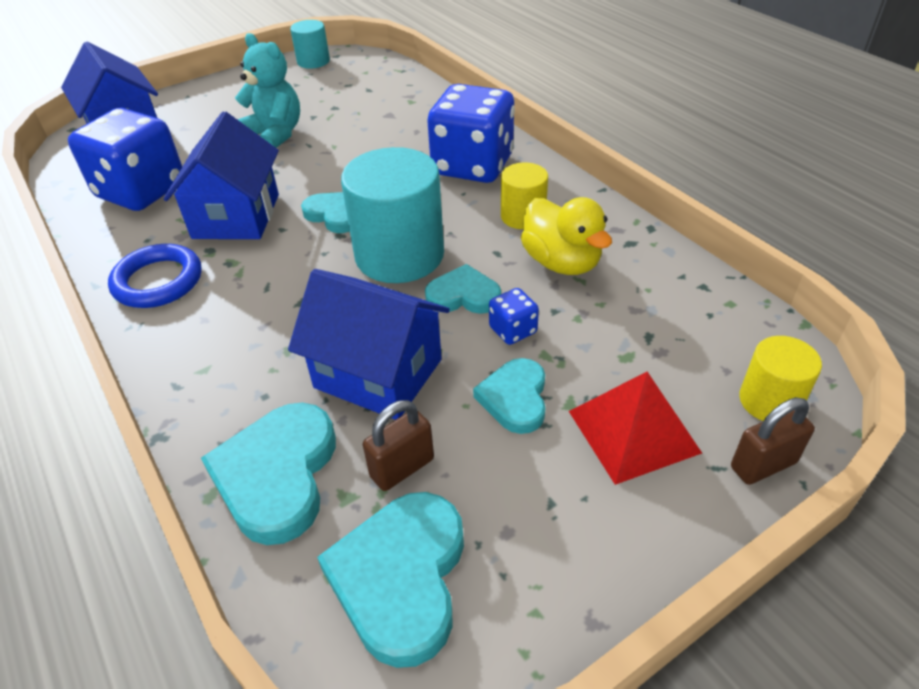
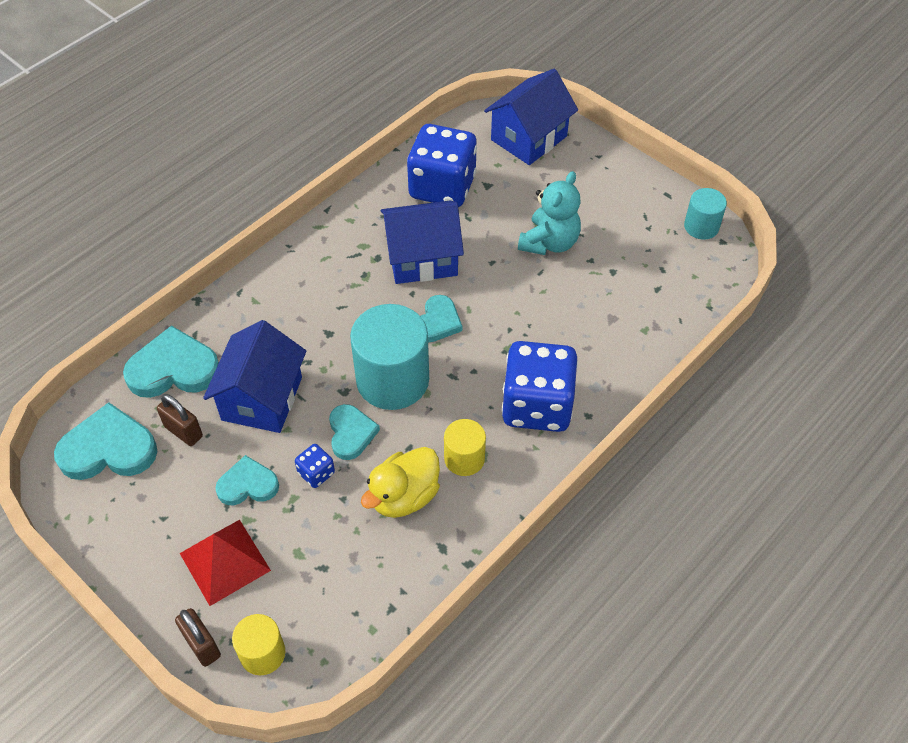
camera: 75 degrees right, 10 degrees up
(158, 281) = (336, 242): blue ring -> none

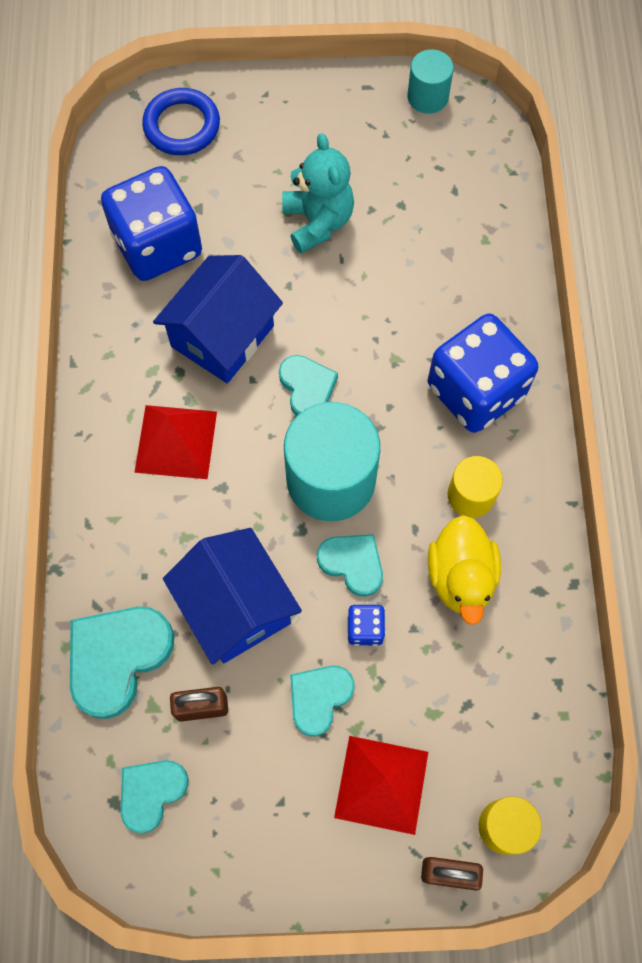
camera: 45 degrees left, 15 degrees up
(108, 449) = (151, 792): turquoise heart -> turquoise heart, size x0.62
(332, 290) = (176, 441): none -> red pyramid
(529, 138) = (182, 126): blue house -> blue ring

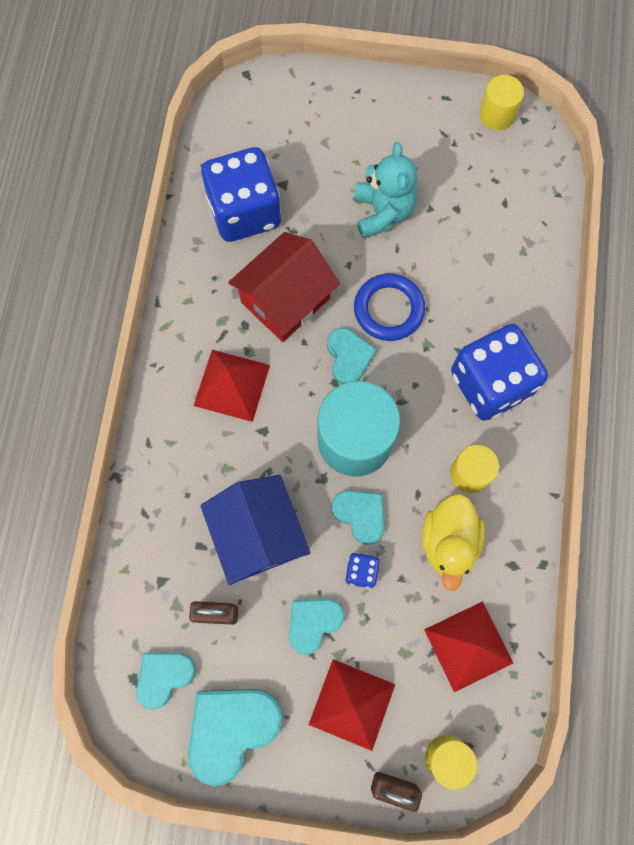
camera: 10 degrees right, 5 degrees up
(117, 658) = (154, 560): turquoise heart -> turquoise heart (231, 729)
(182, 126) = (282, 109): blue ring -> blue ring (388, 309)
(222, 336) = (285, 300): blue house -> red house
(427, 97) = (497, 115): turquoise cylinder -> yellow cylinder
(505, 692) = (468, 646): none -> red pyramid

